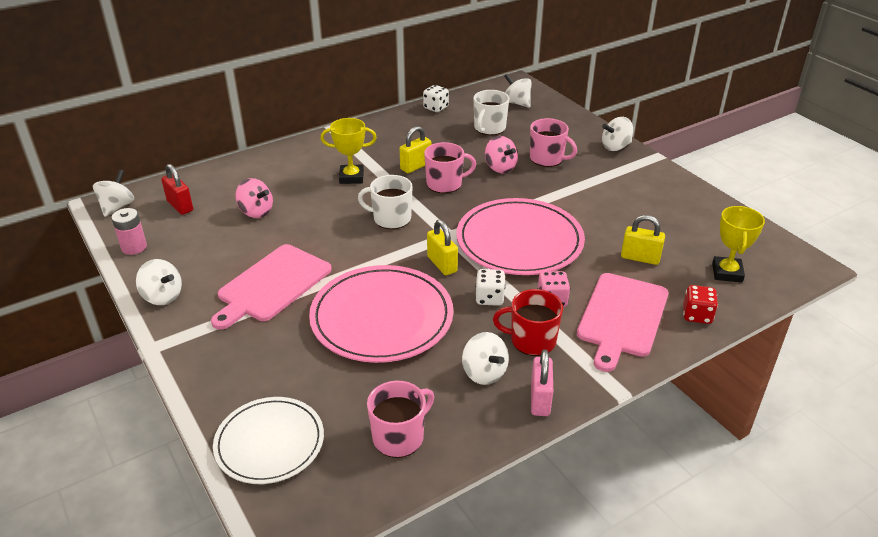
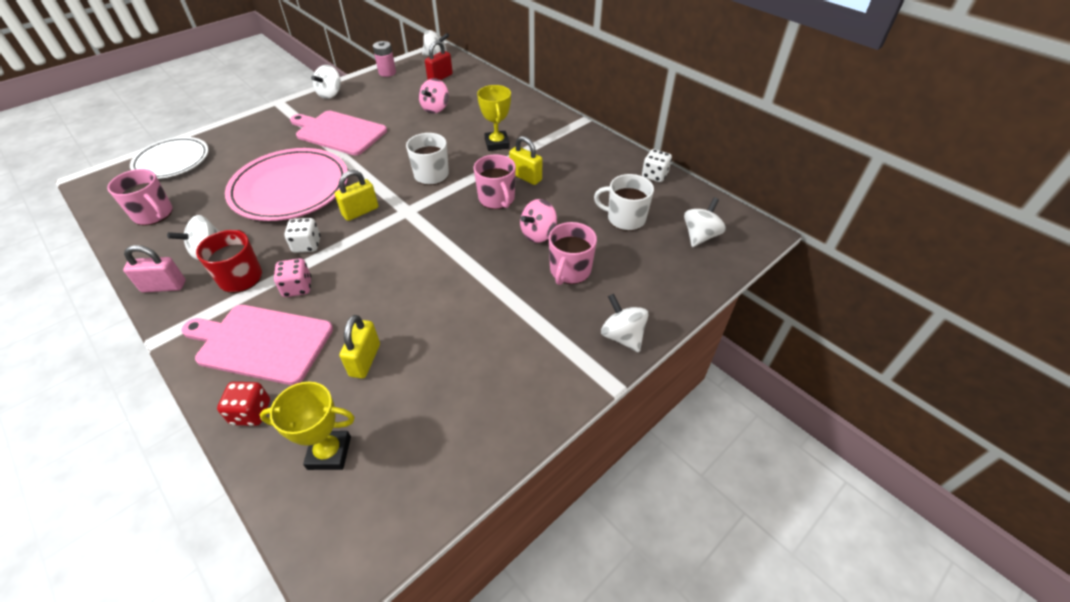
camera: 80 degrees right, 10 degrees up
(519, 241) = (397, 258): pink plate -> none

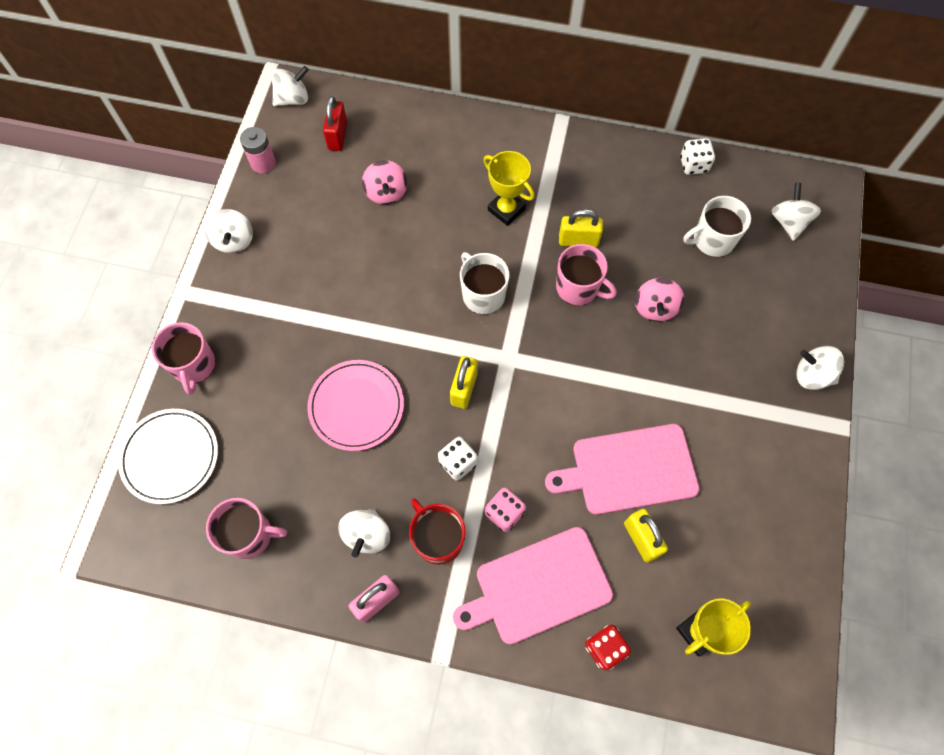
camera: 35 degrees left, 20 degrees up
(290, 188) = (356, 406): pink plate -> pink plate, size x0.65
(339, 132) = (316, 295): pink cutting board -> pink cutting board (629, 470)
(570, 271) = (717, 333): pink mug -> pink mug (193, 365)

